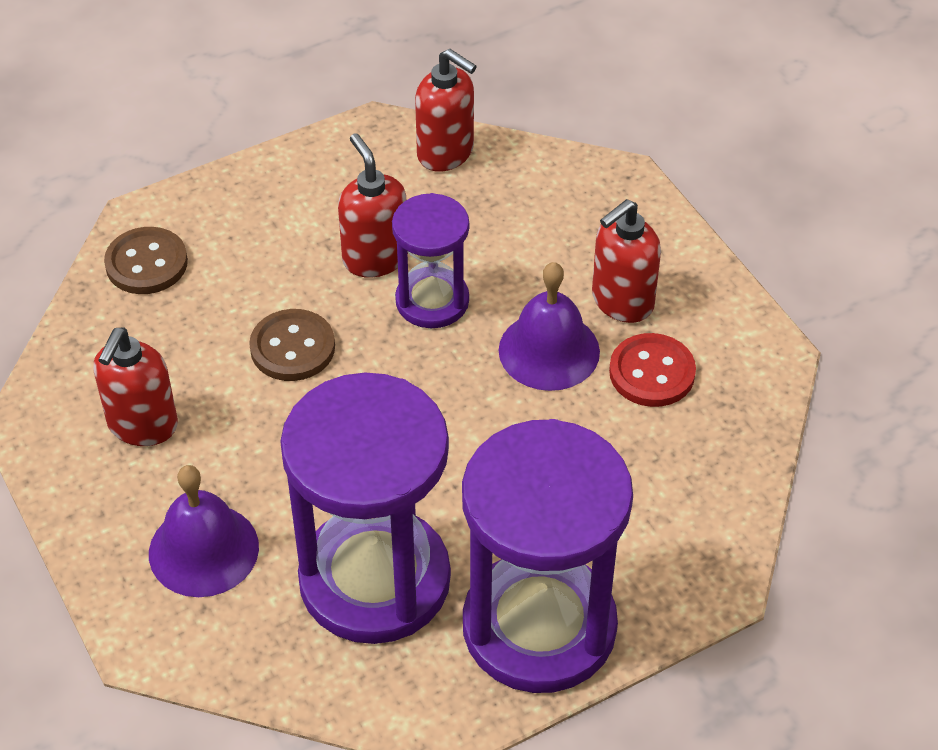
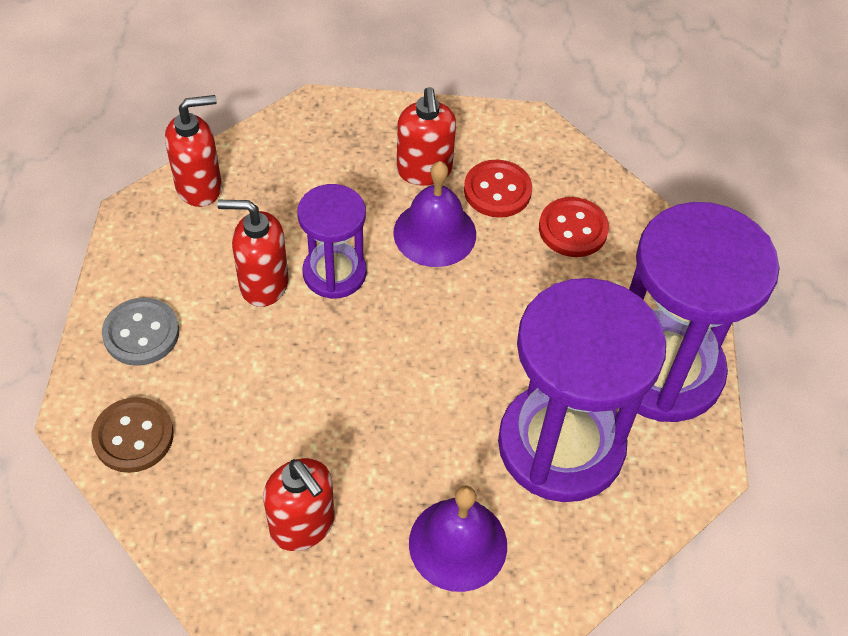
camera: 60 degrees left, 5 degrees up
(253, 208) = (141, 333): none -> grey button
(292, 348) = (307, 382): brown button -> none
(659, 461) = (573, 229): none -> red button

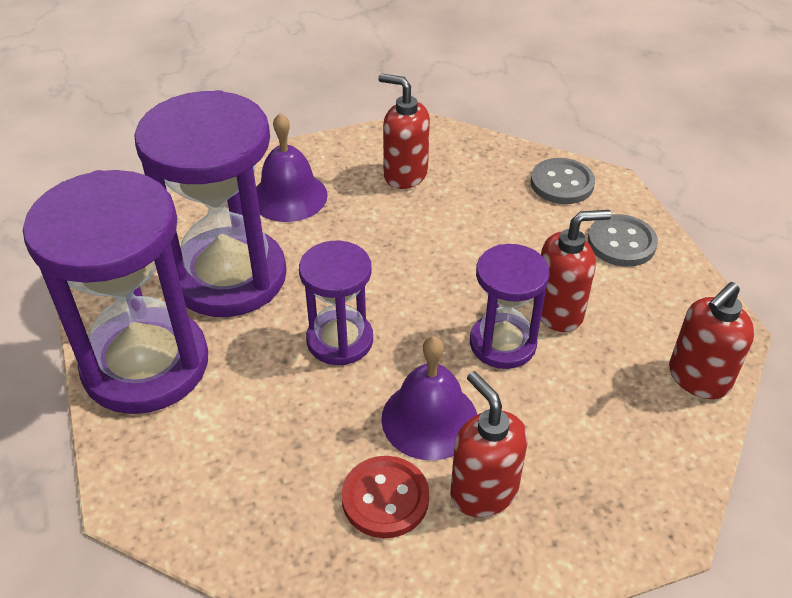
camera: 160 degrees right, 10 degrees down
(133, 436) = (562, 183): brown button -> grey button
(477, 330) = (340, 340): none -> purple hourglass
(573, 229) = (277, 482): red button -> none

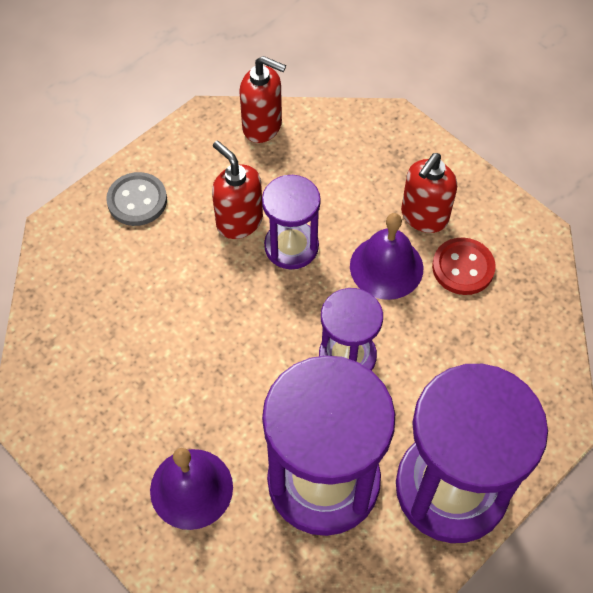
camera: 115 degrees left, 15 degrees up
(405, 174) = (112, 397): red soap dispenser -> none
(562, 183) = (72, 263): grey button -> none

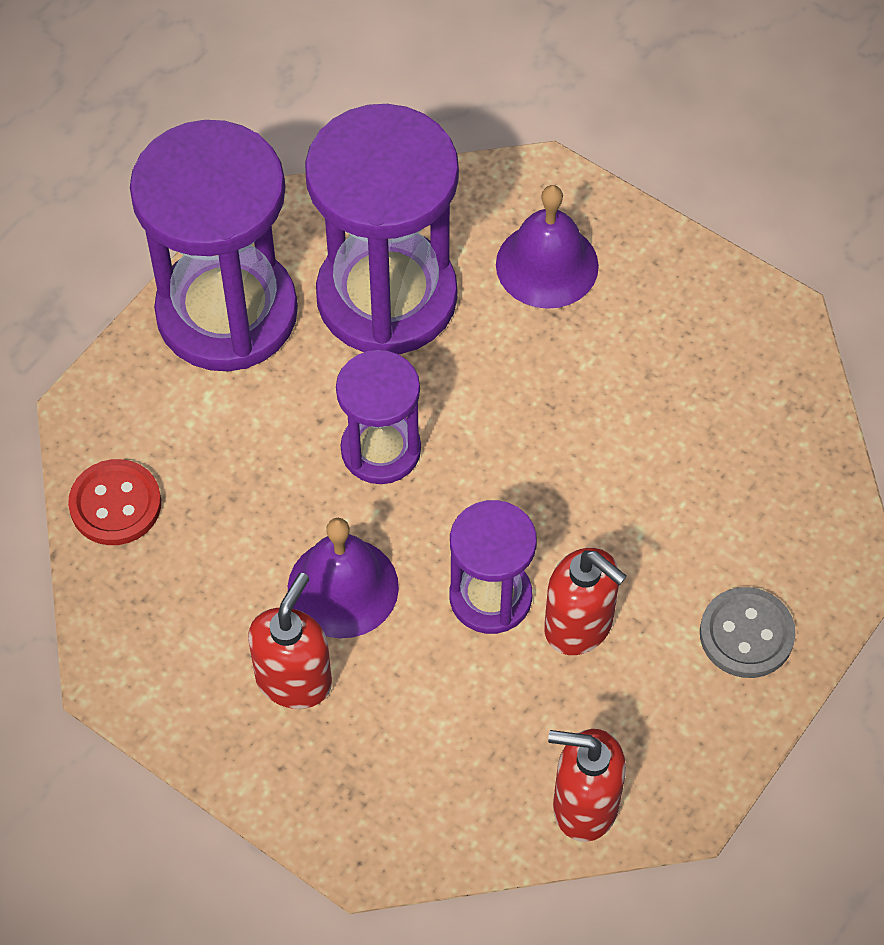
camera: 170 degrees right, 0 degrees up
(463, 267) = (228, 604): red button -> red button (115, 504)

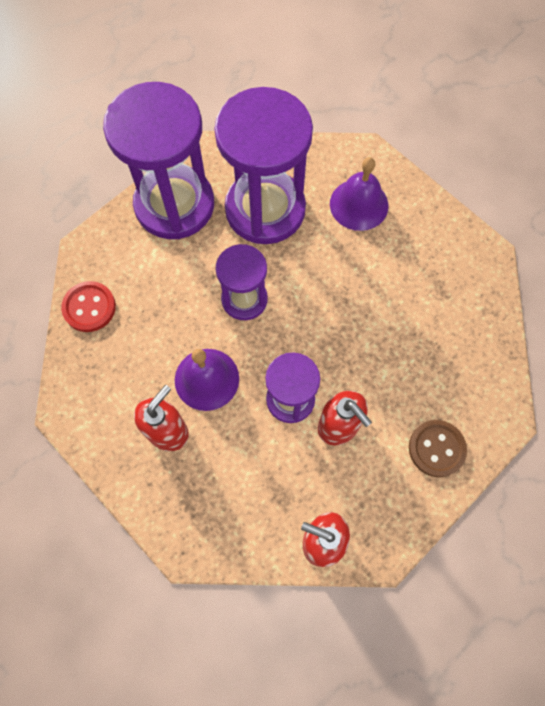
camera: 10 degrees right, 10 degrees up
(746, 634) = (436, 449): grey button -> brown button

